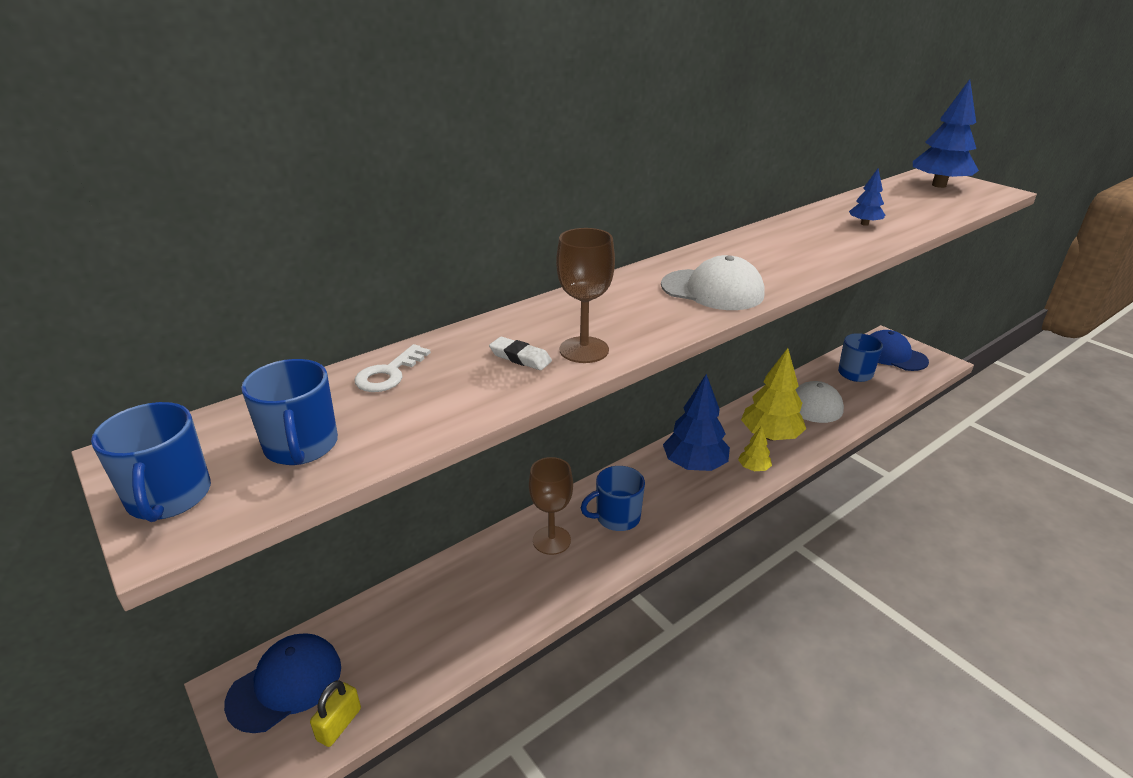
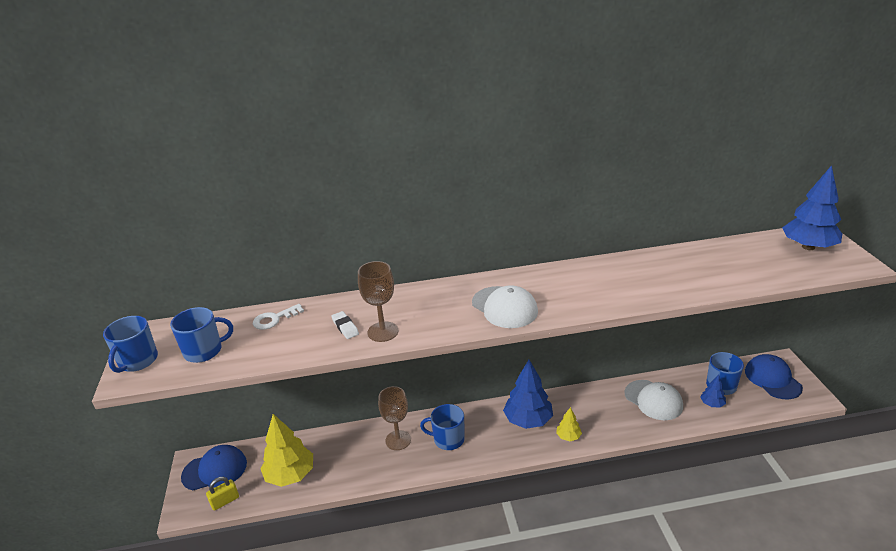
camera: 30 degrees right, 0 degrees up
(301, 446) = (204, 351): blue mug -> blue mug turned 120 degrees counterclockwise
(770, 436) = (602, 416): yellow tree -> yellow tree (290, 475)
(864, 224) = (686, 274): blue tree -> blue tree (712, 404)

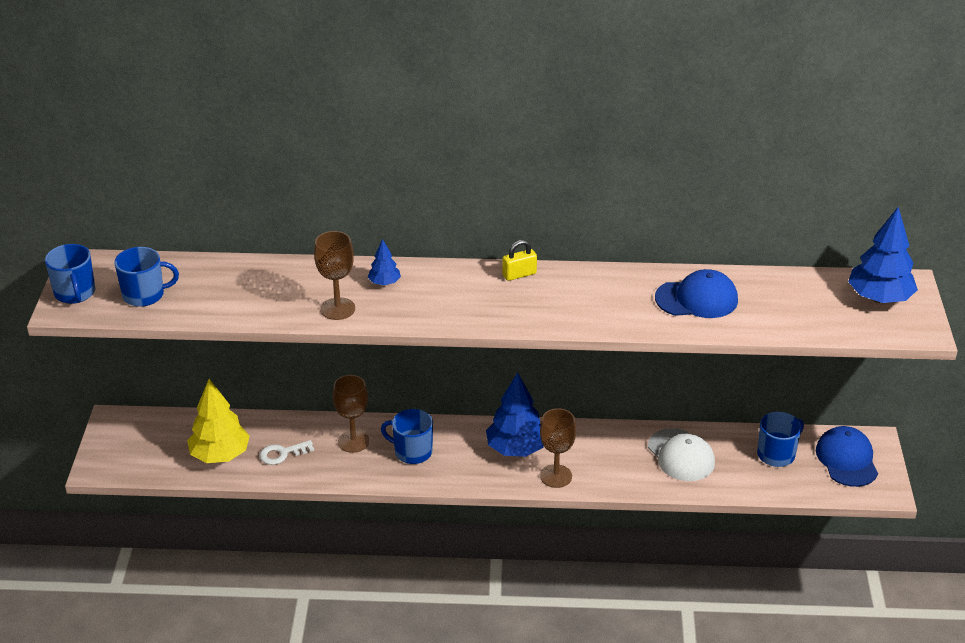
camera: 10 degrees right, 5 degrees up
(137, 361) = (75, 293): blue mug -> blue mug turned 45 degrees counterclockwise
(215, 470) = (136, 433): blue cap -> blue cap (697, 299)
(225, 501) = (142, 468): yellow padlock -> yellow padlock (519, 274)
(274, 319) = (225, 273): white key -> white key (282, 454)
(345, 327) = (299, 296): white eraser -> none
(504, 307) = (481, 306): white cap -> none
(568, 437) = (556, 476): yellow tree -> brown goblet
(712, 404) = (751, 473): blue tree -> blue tree (384, 283)

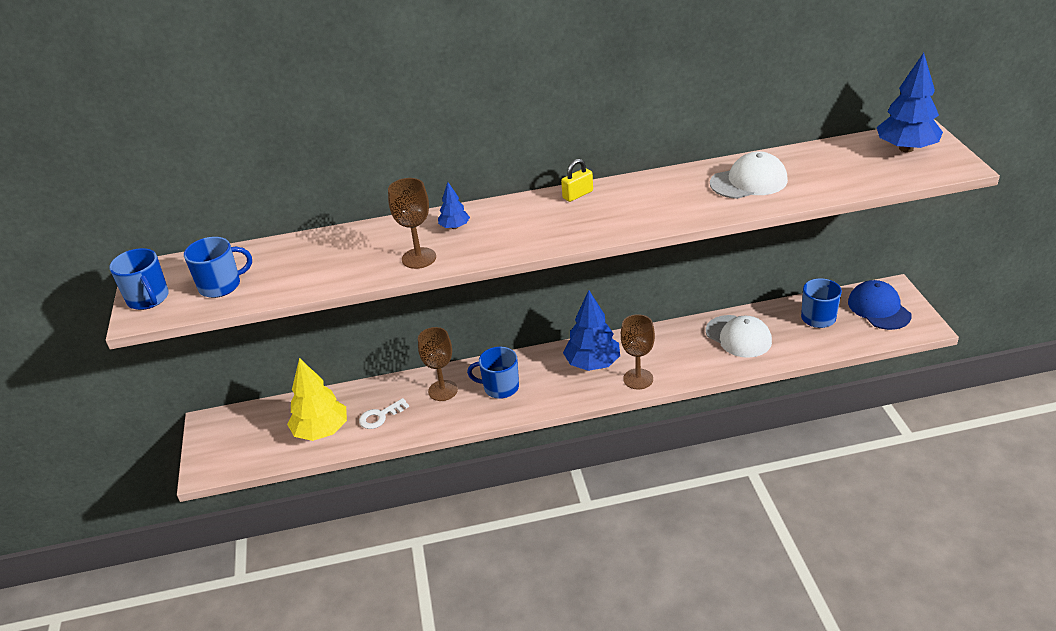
camera: 10 degrees left, 0 degrees up
(697, 299) = (748, 181): blue cap -> white cap

